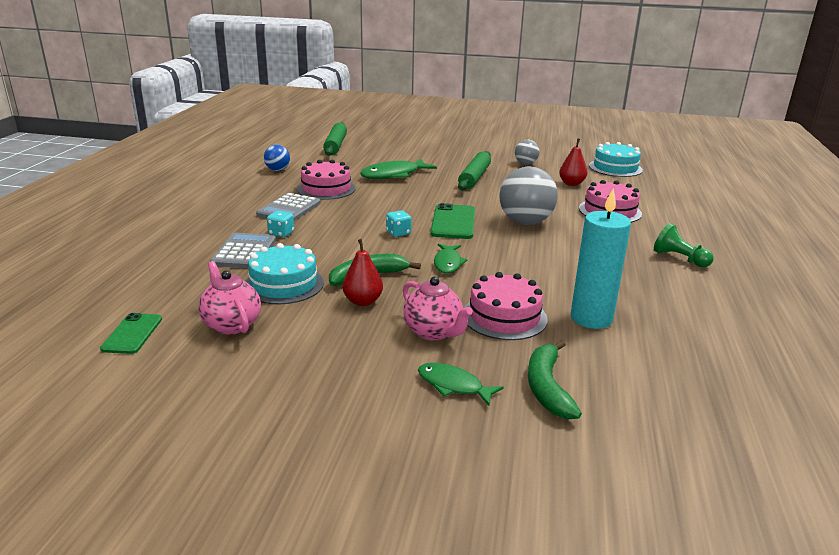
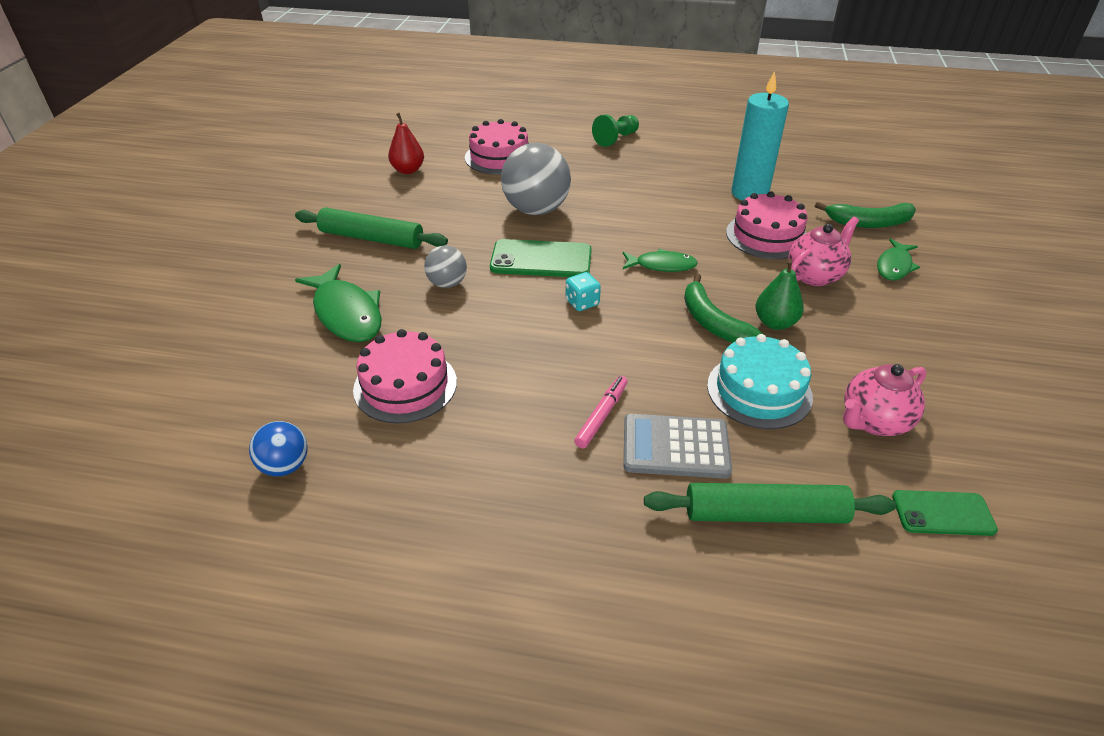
camera: 90 degrees left, 15 degrees up
(281, 233) = (601, 416): turquoise dice -> pink marker
(289, 209) = (500, 420): grey calculator -> none
(336, 145) = (141, 396): green rolling pin -> green rolling pin (765, 513)
(363, 301) = (775, 323): red pear -> green pear
(525, 163) = (320, 195): grey ball -> grey ball (447, 283)
(615, 168) = (353, 137): turquoise cake -> none

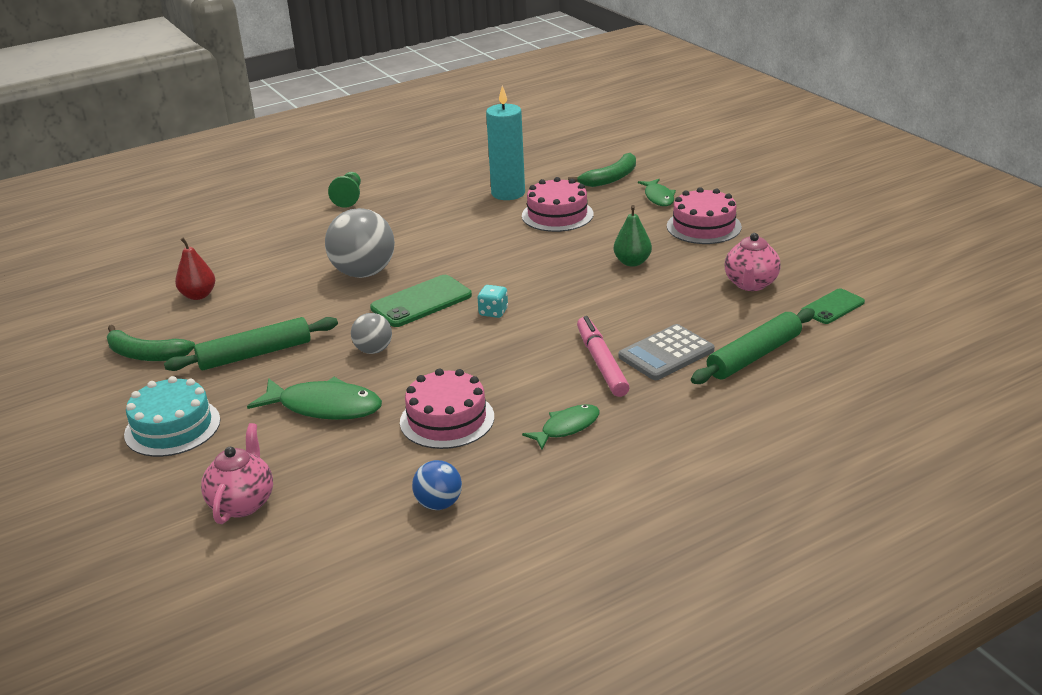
camera: 40 degrees left, 10 degrees down
(499, 157) = (268, 251): pink cake -> pink cake (703, 226)
(601, 416) = (601, 363): pink marker -> pink marker, size x1.54
(662, 265) = (514, 264): green fish -> green fish (567, 427)
(713, 322) = (595, 280): green banana -> green banana (145, 354)
(759, 391) = (672, 302): turquoise cake -> turquoise cake (172, 427)
(815, 275) = (619, 224): pink teapot -> pink teapot (242, 503)

